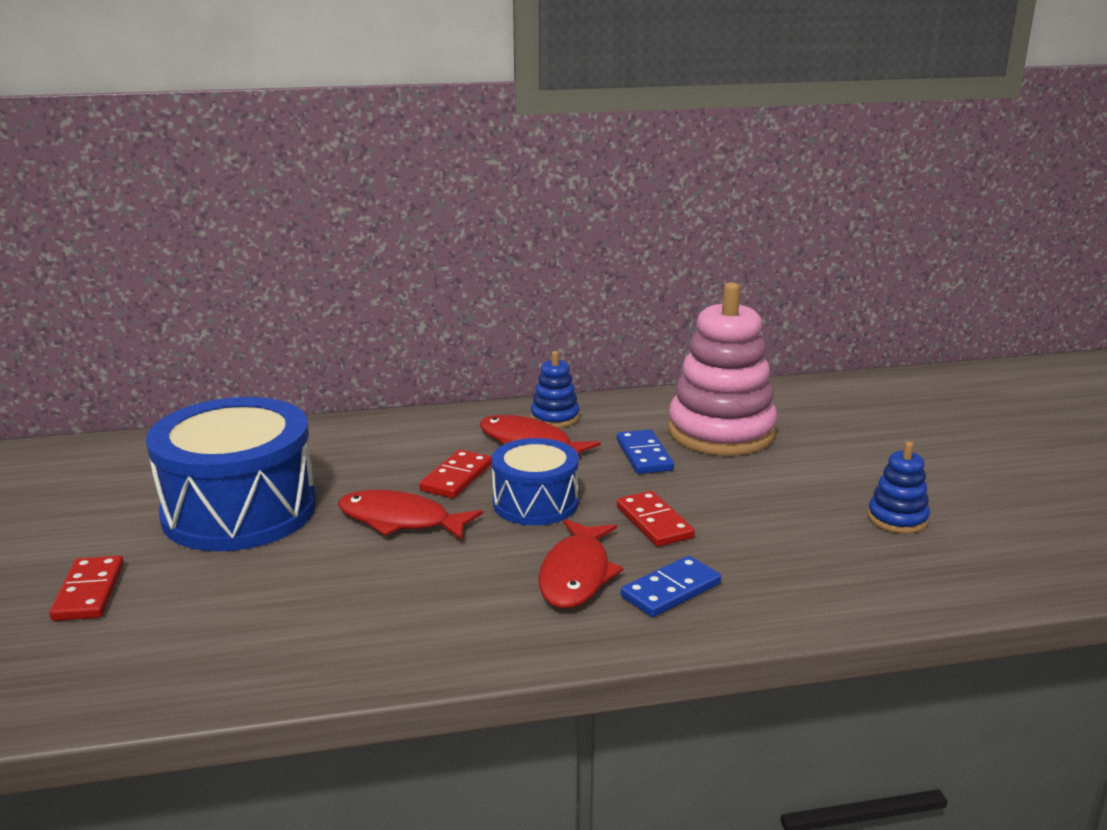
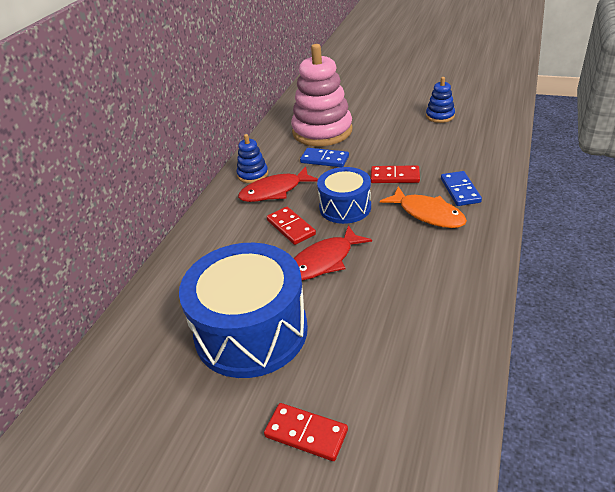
camera: 55 degrees left, 15 degrees up
(576, 575) = (427, 214): red fish -> orange fish

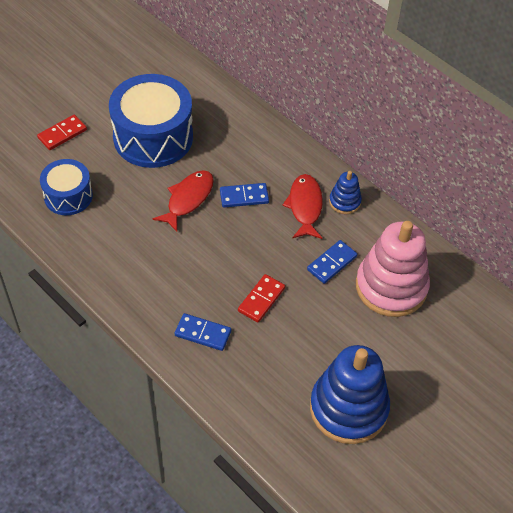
camera: 110 degrees right, 15 degrees up
(291, 227) = (244, 197): red domino -> blue domino
(324, 261) = (188, 199): red fish -> red fish turned 45 degrees clockwise
(345, 207) = (243, 242): blue drum -> blue drum (68, 196)
(427, 214) = (190, 290): orange fish -> none
(440, 116) = (348, 408): blue stacking toy -> blue stacking toy, size x2.12

